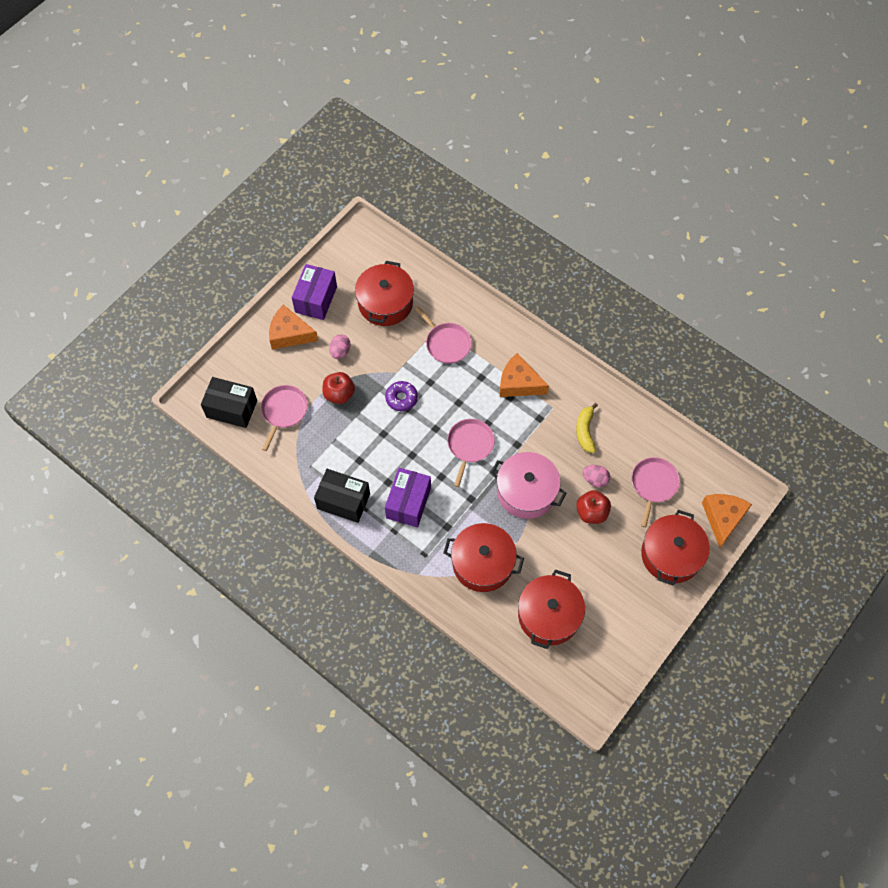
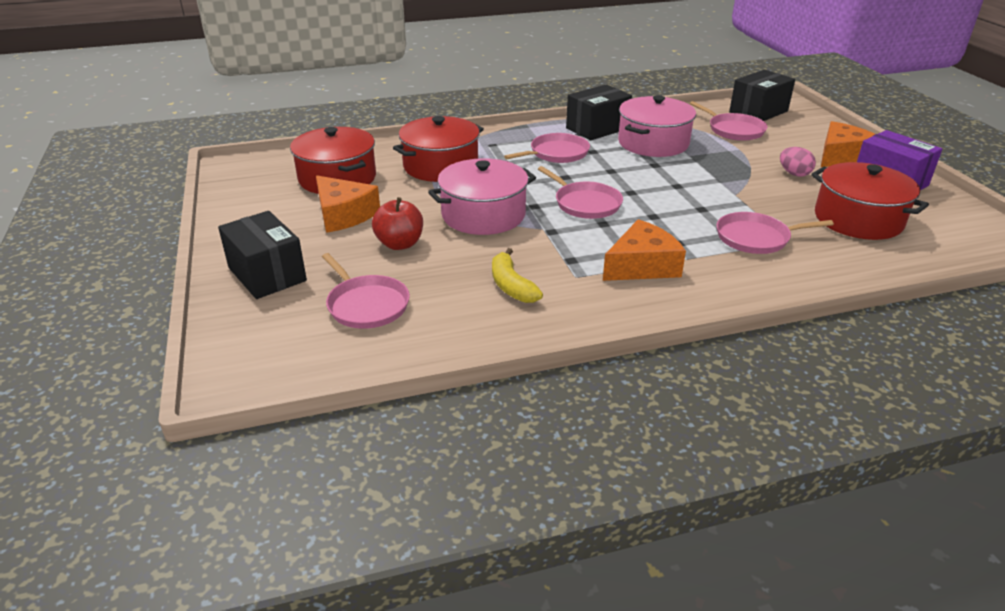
camera: 125 degrees right, 30 degrees down
(339, 394) = (731, 158): red apple -> none
(345, 451) = (653, 143): none -> pink pot
(401, 398) = (693, 186): purple donut -> none
(408, 503) = (556, 153): purple box -> pink pan
(585, 431) = (511, 286): yellow banana -> yellow banana turned 150 degrees counterclockwise
(595, 479) = (436, 264): pink egg -> none
(671, 554) = (267, 274): red pot -> black box
(723, 518) = (236, 340): orange cheese -> orange cheese (344, 215)

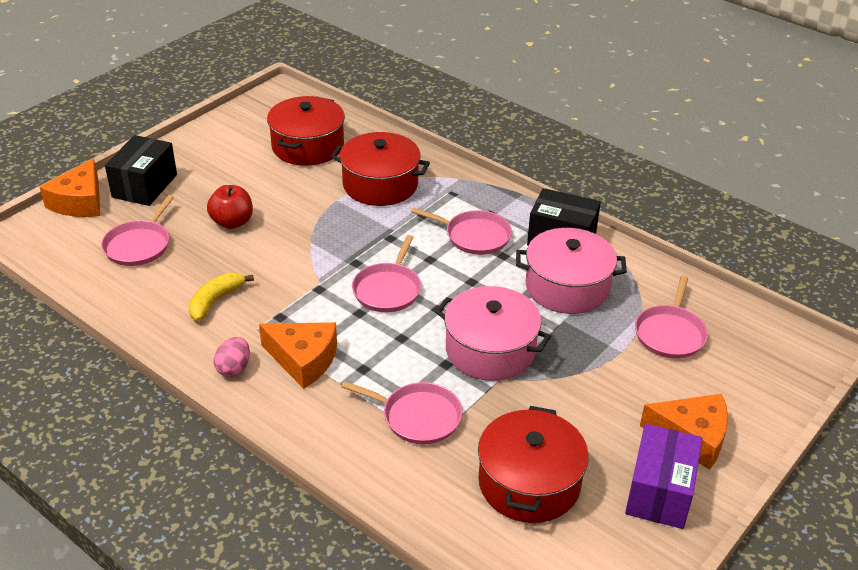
camera: 55 degrees right, 5 degrees up
(344, 215) = (253, 177): orange cheese -> orange cheese (80, 202)
(483, 215) = (314, 242): pink pot -> pink pot (490, 350)
(756, 238) = (417, 417): pink pan -> pink pan turned 150 degrees clockwise
(758, 112) = (751, 338): black box -> none
(794, 174) = (598, 409): pink egg -> pink egg (234, 368)

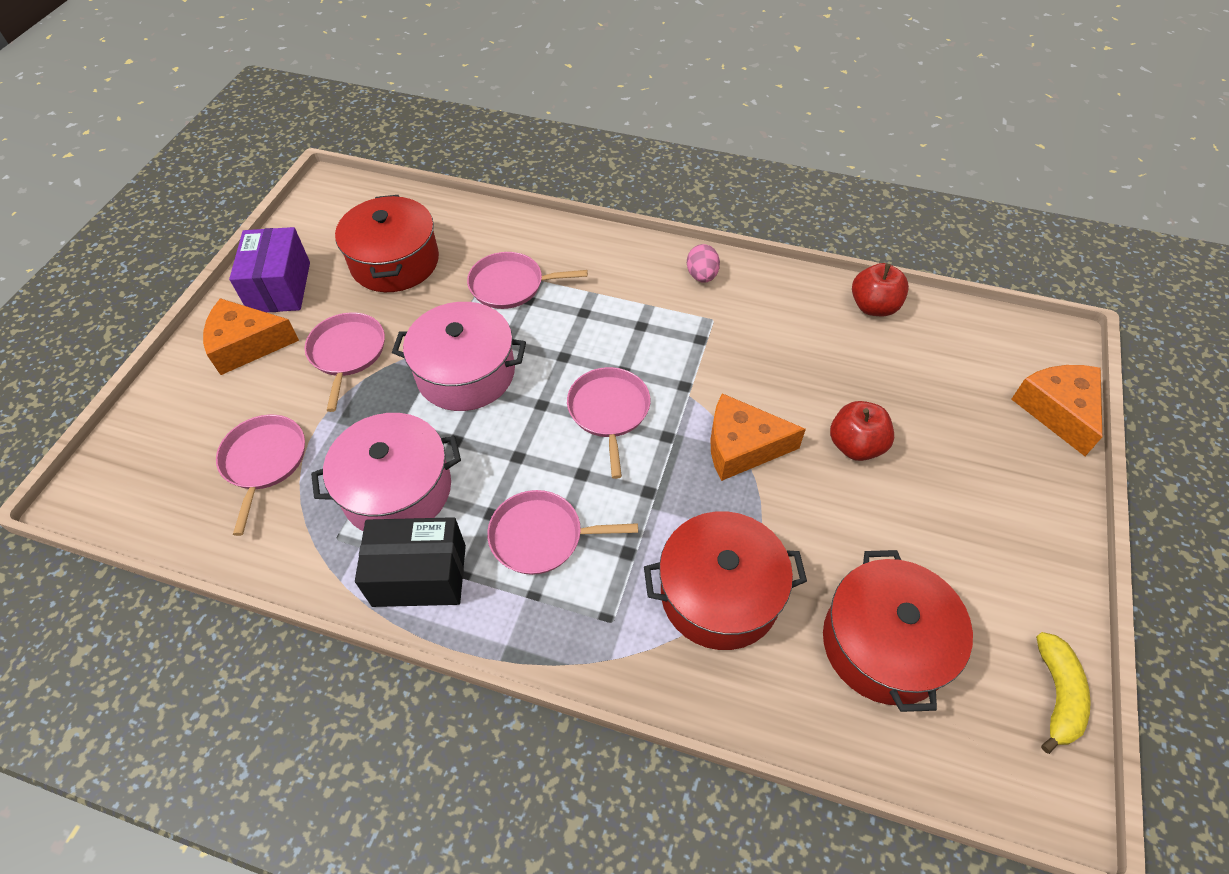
camera: 160 degrees right, 15 degrees up
(118, 298) = (873, 307): none -> red apple
(139, 245) = (923, 374): pink pan -> pink pan (347, 353)
(145, 186) = (1016, 465): black box -> none
(215, 301) = (778, 335): yellow banana -> yellow banana (1057, 694)
(303, 360) = (645, 303): orange cheese -> orange cheese (742, 446)

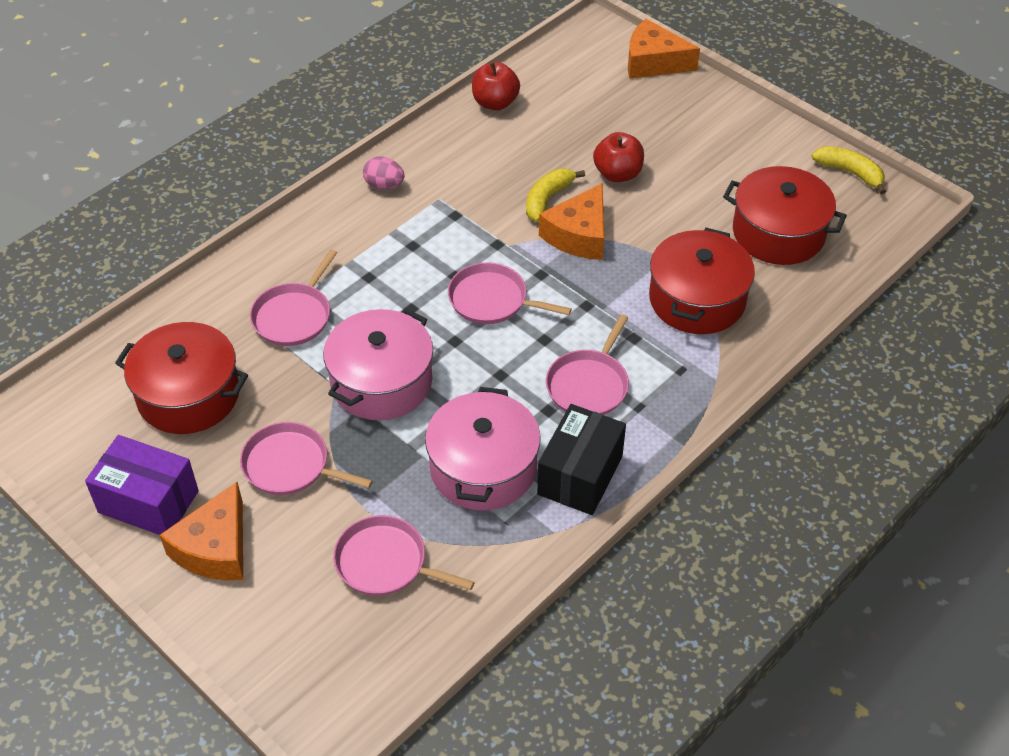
camera: 65 degrees left, 5 degrees down
(773, 400) = (547, 199): none -> yellow banana

